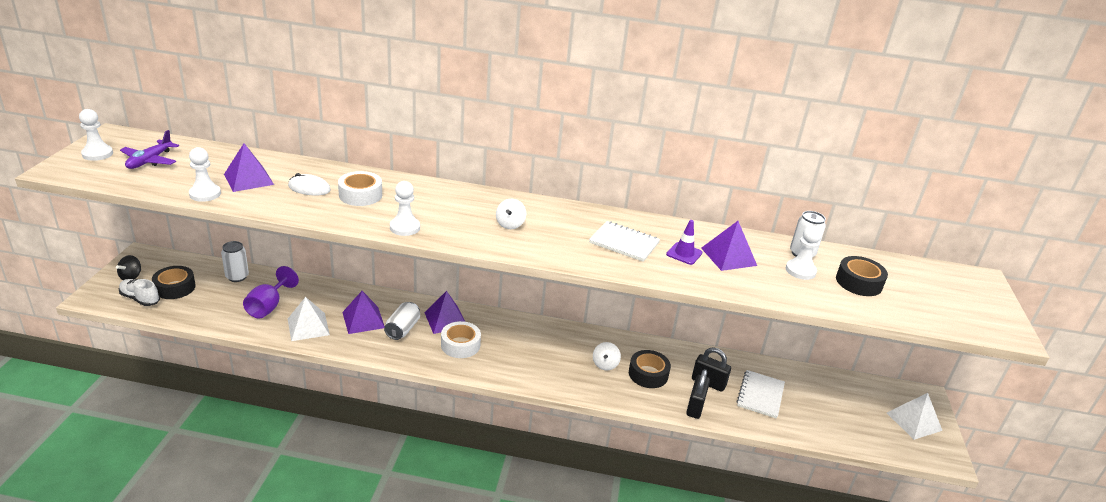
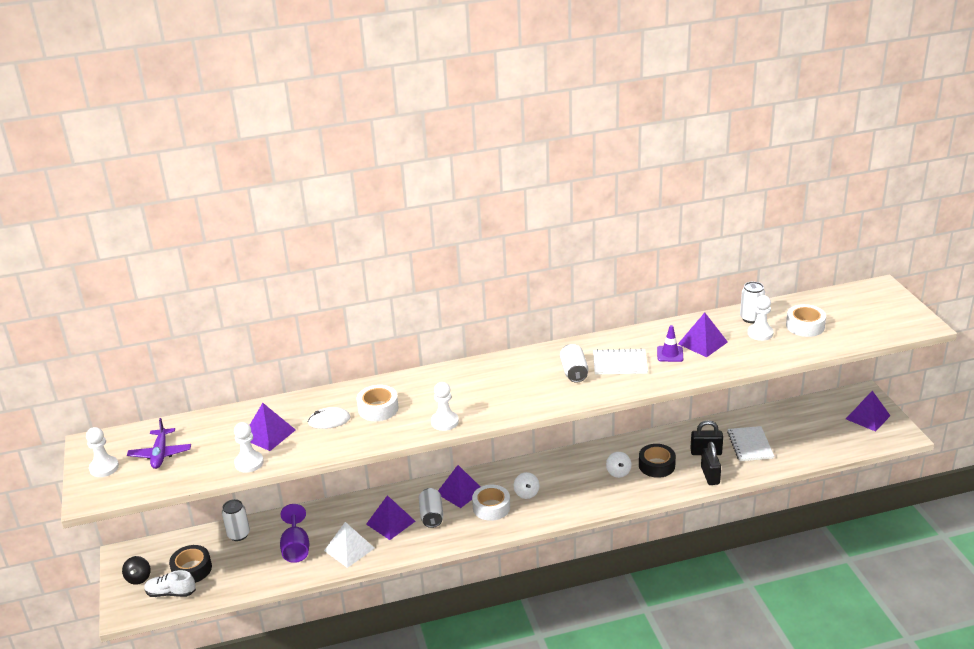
camera: 20 degrees left, 0 degrees up
(510, 224) = (522, 384): white spinning top -> white spinning top (526, 493)
(570, 233) = (574, 372): none -> white can
(858, 282) = (805, 326): black tape -> white tape
(914, 421) = (868, 417): white pyramid -> purple pyramid

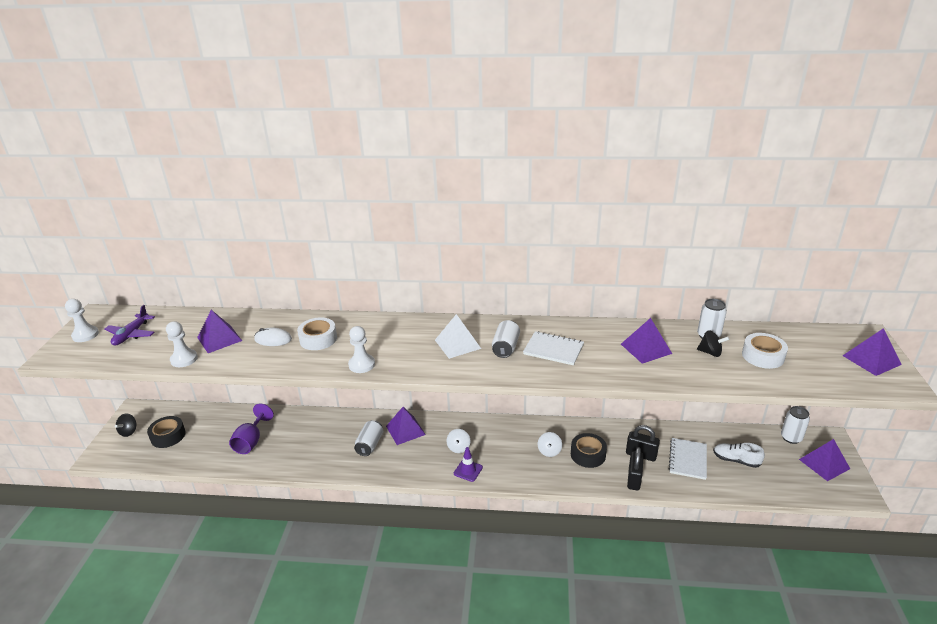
camera: 20 degrees right, 0 degrees up
(171, 593) = (140, 451): white shoe -> white shoe (736, 460)
(238, 534) = (220, 417): white can -> white can (791, 438)
(349, 549) = (288, 455): white pyramid -> white pyramid (457, 344)
(390, 522) = (334, 441): purple pyramid -> purple pyramid (871, 360)
(491, 507) = (422, 452): white tape -> none
(670, 354) = (607, 352): purple traffic cone -> purple traffic cone (468, 470)
(760, 333) = (710, 352): white pawn -> black spinning top

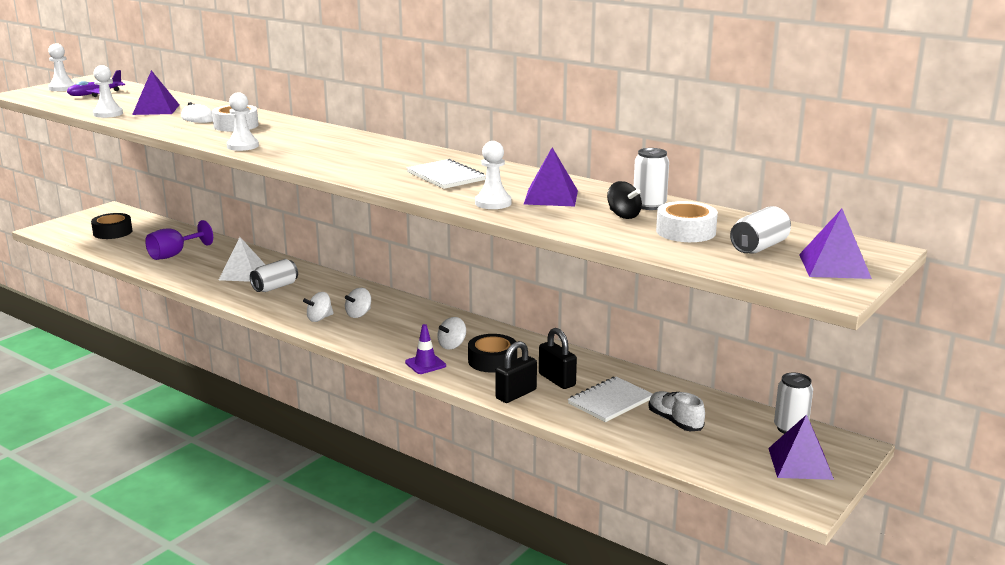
camera: 30 degrees right, 10 degrees down
(129, 432) = (87, 221): black spinning top -> none
(405, 430) = (325, 287): purple pyramid -> none
(437, 464) = (319, 318): none -> white spinning top
(457, 344) = (356, 153): white pyramid -> white pyramid (243, 273)
(468, 470) = (343, 332): purple traffic cone -> purple traffic cone (425, 364)
(506, 347) = (399, 165): white can -> white can (759, 247)
(623, 369) = (493, 203): none -> white pawn

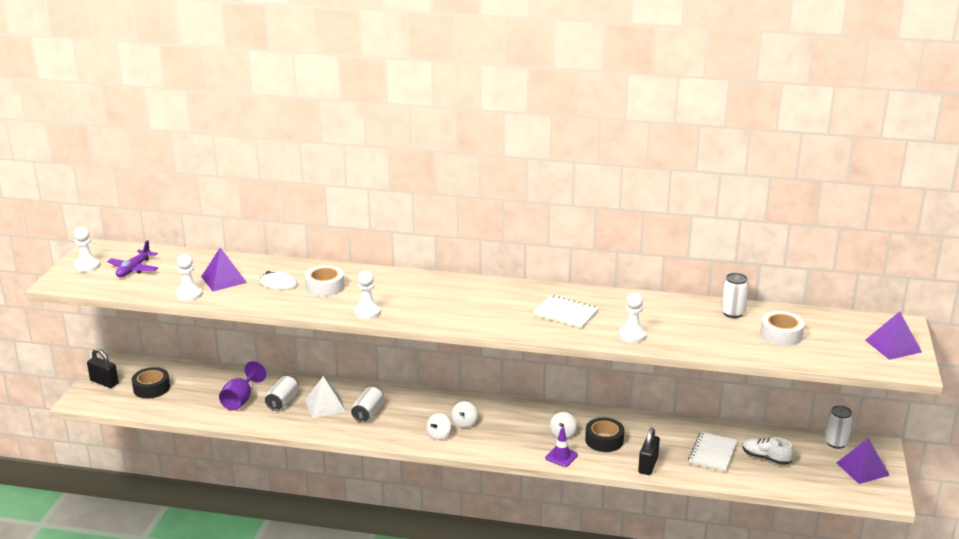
camera: 25 degrees left, 5 degrees up
(551, 197) = (662, 319): purple pyramid -> none
(557, 380) = (662, 445): black padlock -> black padlock (104, 382)
(623, 215) = (728, 328): black spinning top -> none
(759, 247) = (837, 339): white can -> white can (283, 402)

